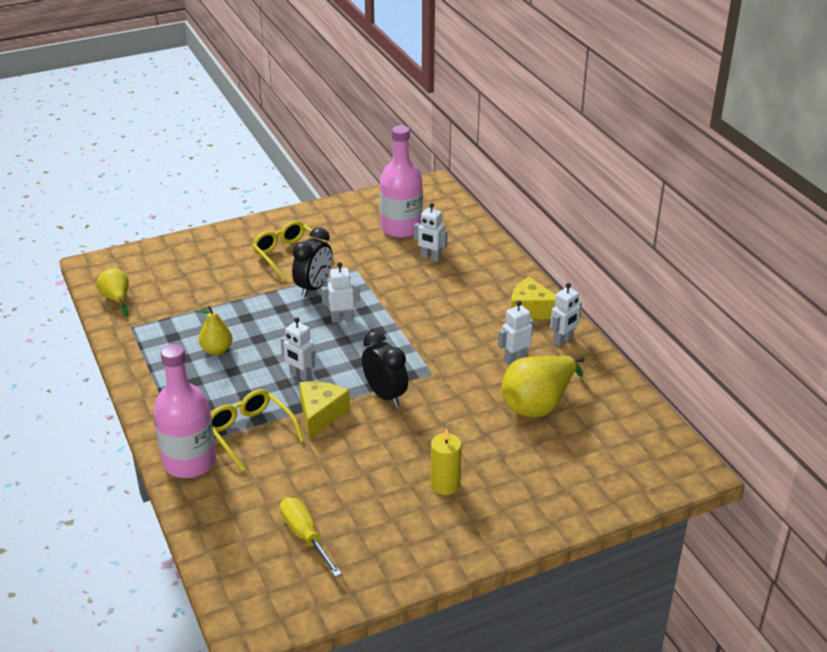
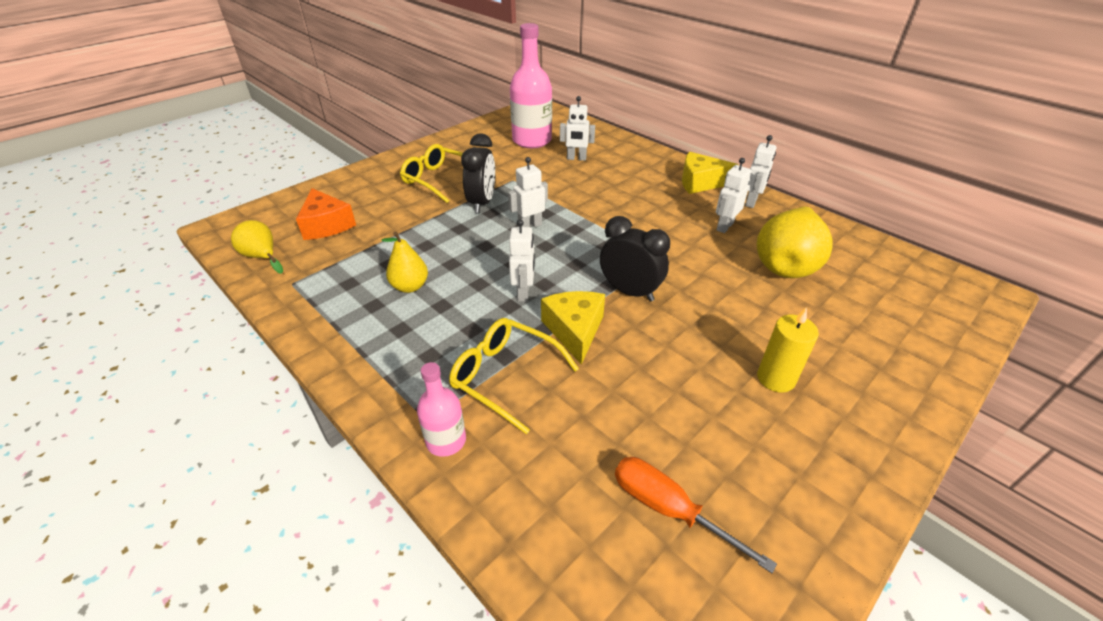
camera: 20 degrees left, 5 degrees up
(175, 281) = (326, 225): none -> orange cheese
(189, 462) = (446, 440): pink bottle -> pink bottle, size x0.53
(300, 376) = (523, 293): white robot -> white robot turned 105 degrees counterclockwise
(305, 536) = (669, 509): yellow screwdriver -> orange screwdriver

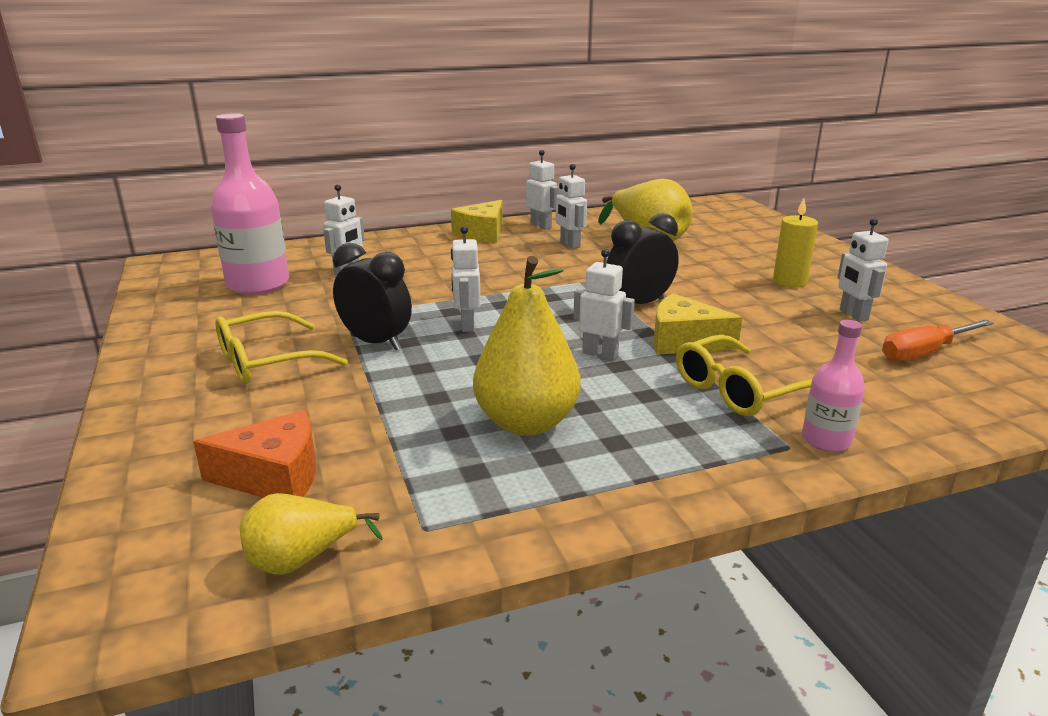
camera: 65 degrees left, 15 degrees down
(410, 286) = (526, 423): yellow pear -> yellow pear, size x1.74
(726, 440) = (853, 315): none -> white robot

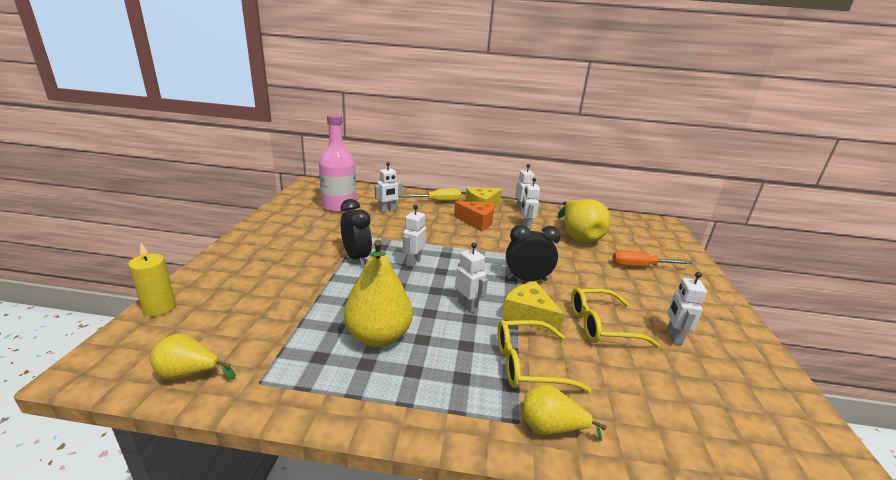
camera: 25 degrees right, 0 degrees up
(267, 361) = (297, 252): yellow glasses -> yellow glasses (601, 325)
(274, 476) = (230, 320): orange cheese -> orange cheese (477, 222)
(410, 242) = (437, 201): none -> yellow screwdriver
(789, 281) = (650, 295): yellow candle -> yellow candle (159, 308)
(826, 440) = (551, 428): pink bottle -> yellow pear
(924, 353) = (702, 388): orange screwdriver -> orange screwdriver (640, 267)

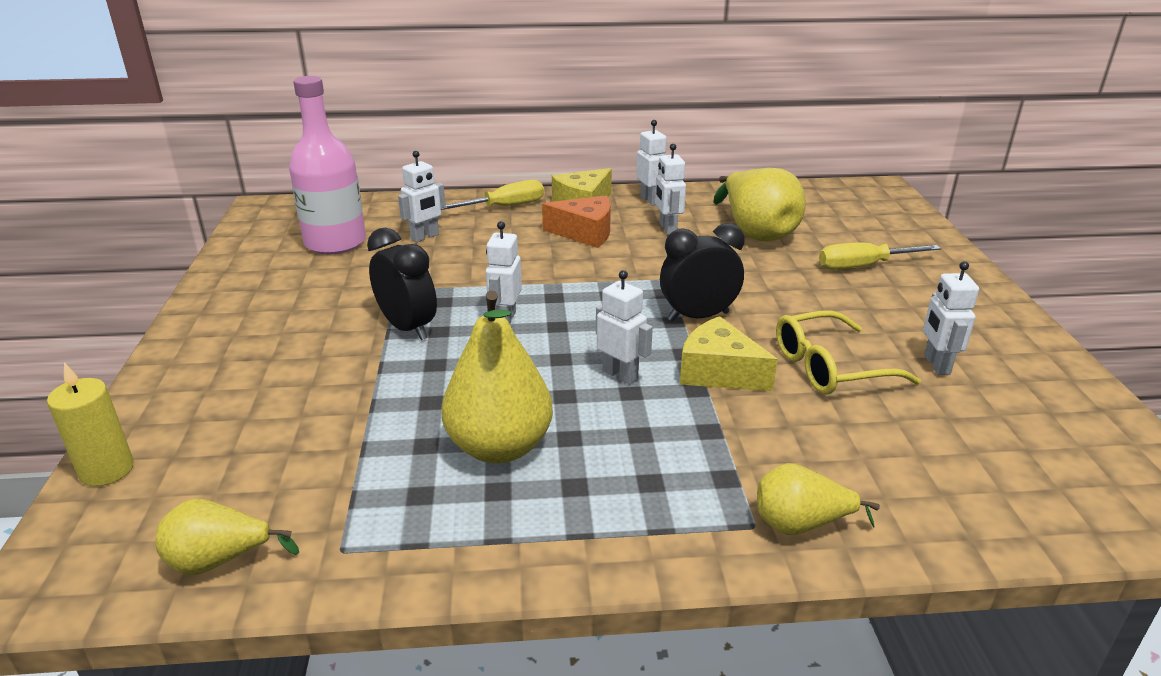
camera: 10 degrees left, 5 degrees up
(528, 364) = (741, 444): yellow glasses -> none
(640, 267) = (863, 266): orange screwdriver -> yellow screwdriver

